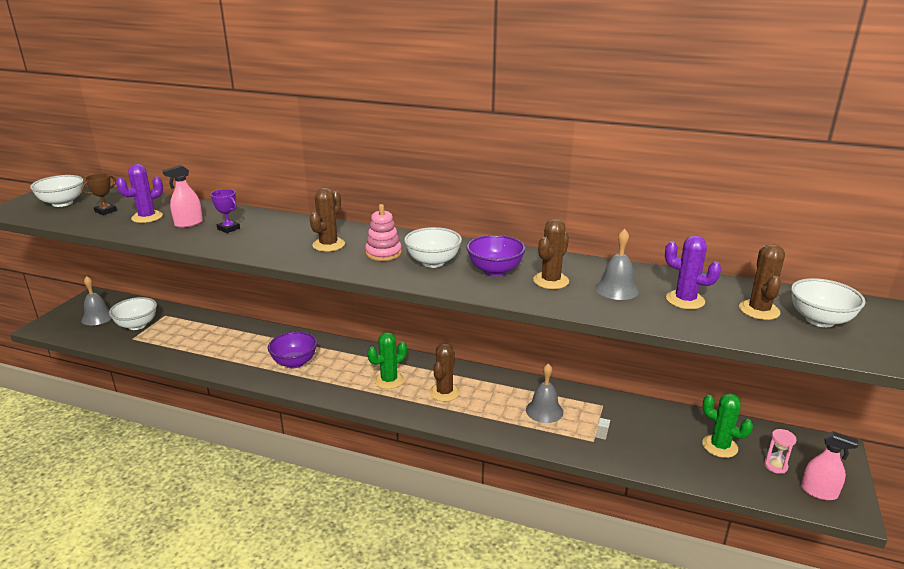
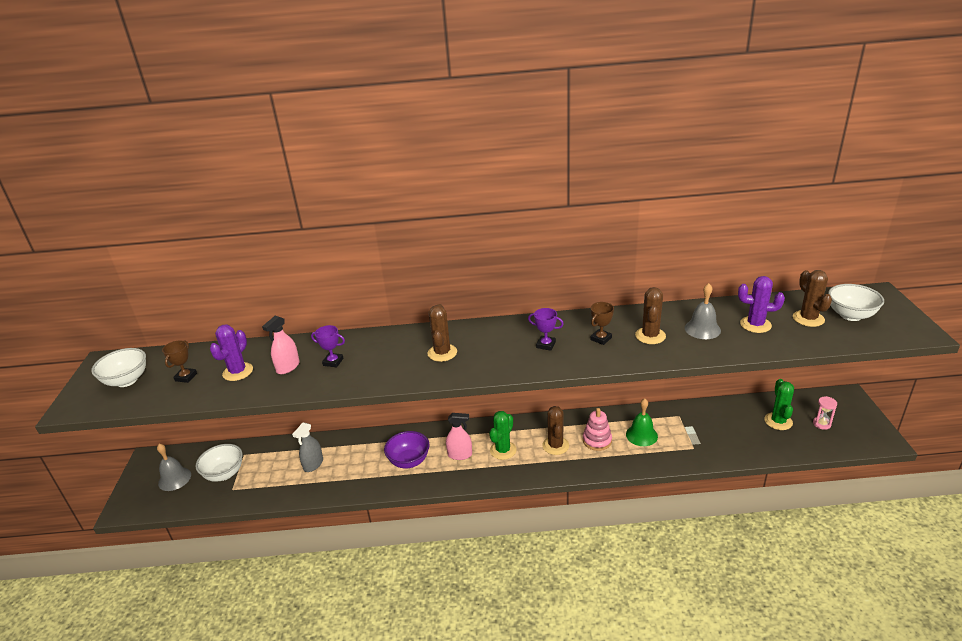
camera: 20 degrees left, 5 degrees up
(212, 340) = (313, 464): none -> grey spray bottle
(383, 253) = (497, 348): pink stacking toy -> pink stacking toy (597, 440)
(433, 262) = (546, 345): white bowl -> purple trophy
(495, 271) = (601, 339): purple bowl -> brown trophy
(544, 410) = (641, 435): grey bell -> green bell
(719, 446) = (778, 421): green cactus -> green cactus turned 75 degrees clockwise
(819, 492) = (859, 434): pink spray bottle -> pink spray bottle (460, 455)

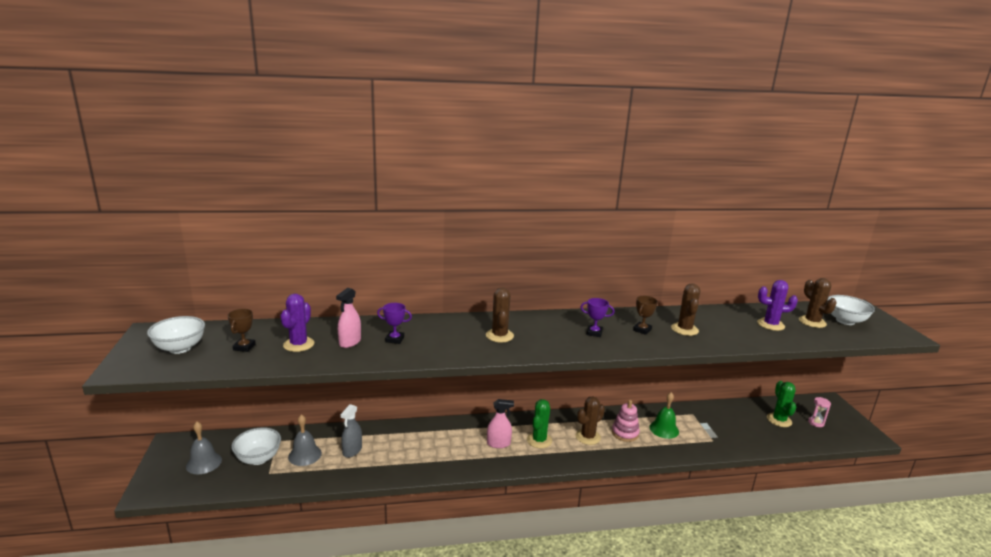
camera: 10 degrees left, 10 degrees down
(409, 461) = (449, 449): purple bowl -> none
(555, 445) = (588, 437): brown cactus -> brown cactus turned 60 degrees clockwise
(702, 329) = (727, 326): grey bell -> grey bell (305, 455)

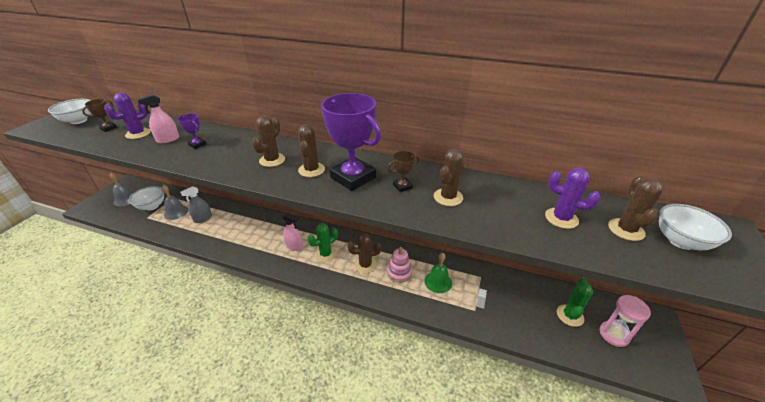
camera: 30 degrees right, 15 degrees up
(549, 335) = (311, 170): none -> brown cactus
(594, 333) = (353, 178): purple trophy -> purple trophy, size x2.31
(816, 423) = (614, 334): pink hourglass -> pink hourglass, size x1.60

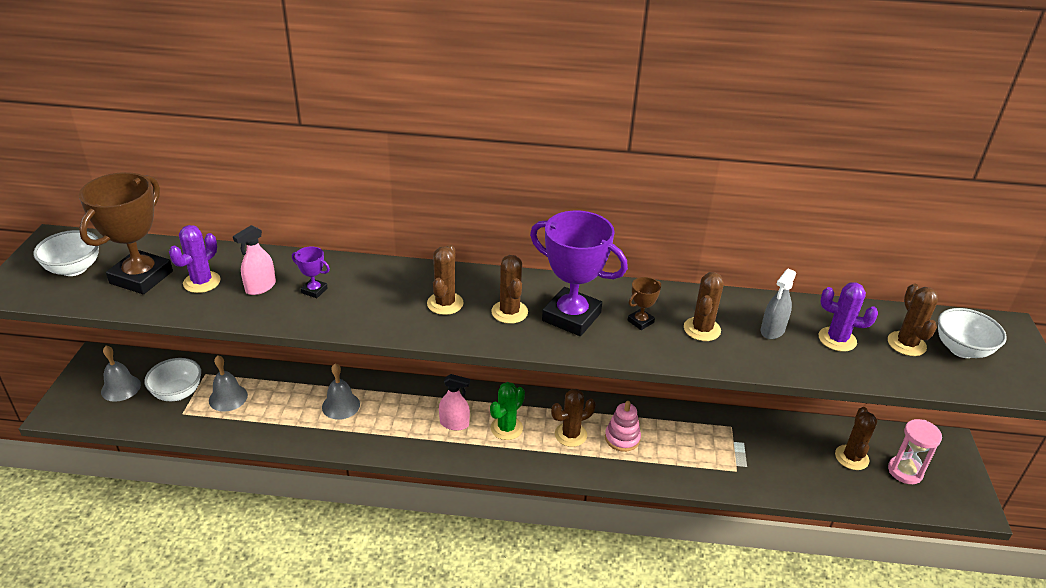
camera: 15 degrees left, 0 degrees up
(108, 128) = (141, 277): brown trophy -> brown trophy, size x2.31
(203, 218) = (281, 401): grey spray bottle -> grey spray bottle (772, 330)
(234, 225) = (341, 405): none -> grey bell
(438, 282) = (678, 442): green bell -> none
(570, 315) = (851, 457): green cactus -> brown cactus

